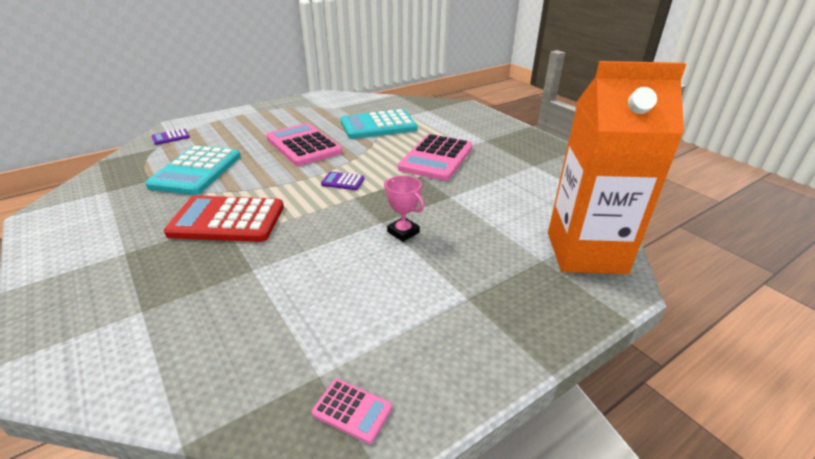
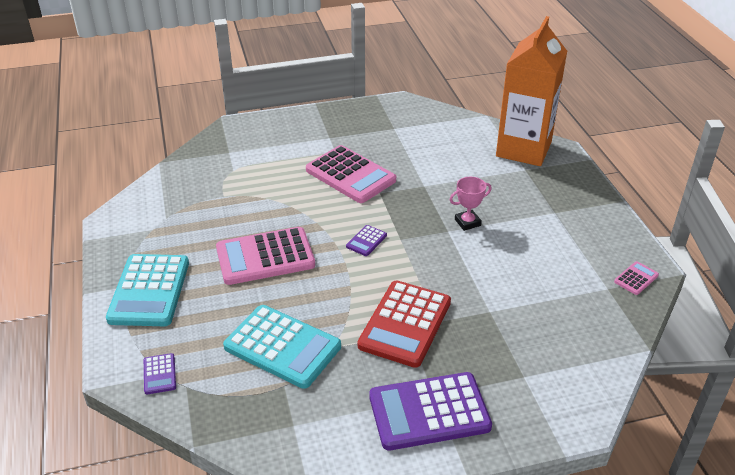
camera: 70 degrees left, 5 degrees up
(102, 253) = (429, 411): none -> purple calculator
(378, 126) = (247, 194): turquoise calculator -> turquoise calculator (149, 291)

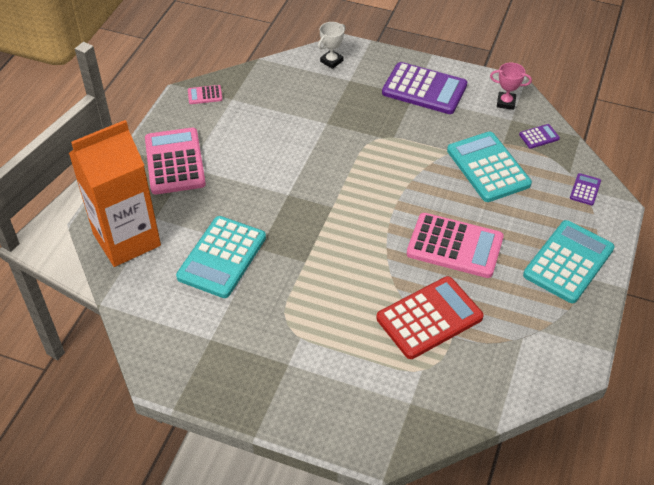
camera: 145 degrees left, 10 degrees up
(350, 175) = (313, 297): pink calculator -> pink calculator (175, 162)
(366, 241) = (361, 218): purple calculator -> purple calculator (539, 137)
(405, 324) = (391, 142): red calculator -> red calculator (429, 318)
(444, 169) = (222, 257): none -> turquoise calculator
(467, 222) = (264, 193): pink trophy -> pink trophy (506, 103)
(571, 391) = (331, 61): none -> white trophy

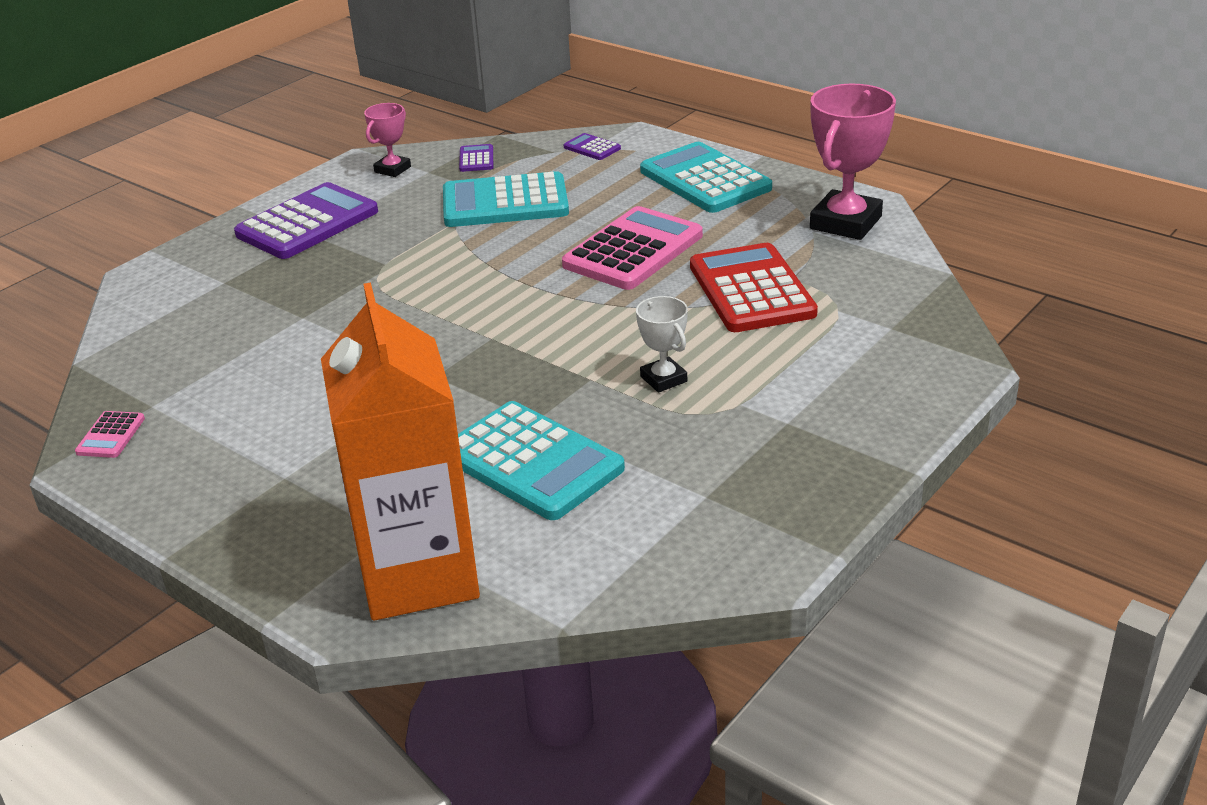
camera: 70 degrees left, 15 degrees down
(175, 162) = (258, 492): pink calculator -> none
(331, 61) = (161, 291): white trophy -> white trophy (663, 379)
(542, 355) = (845, 222): none -> pink trophy

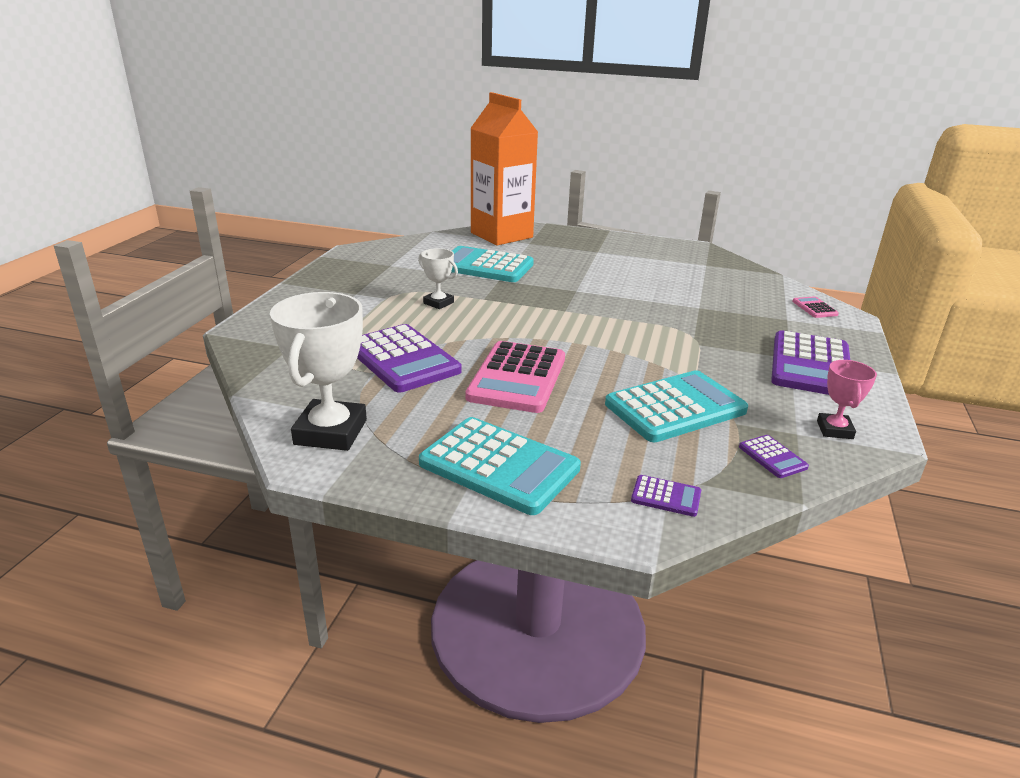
camera: 155 degrees right, 5 degrees down
(110, 435) = (703, 254): pink calculator -> pink calculator (814, 308)
(751, 290) = (402, 359): red calculator -> purple calculator
(845, 222) = (331, 432): pink trophy -> white trophy

